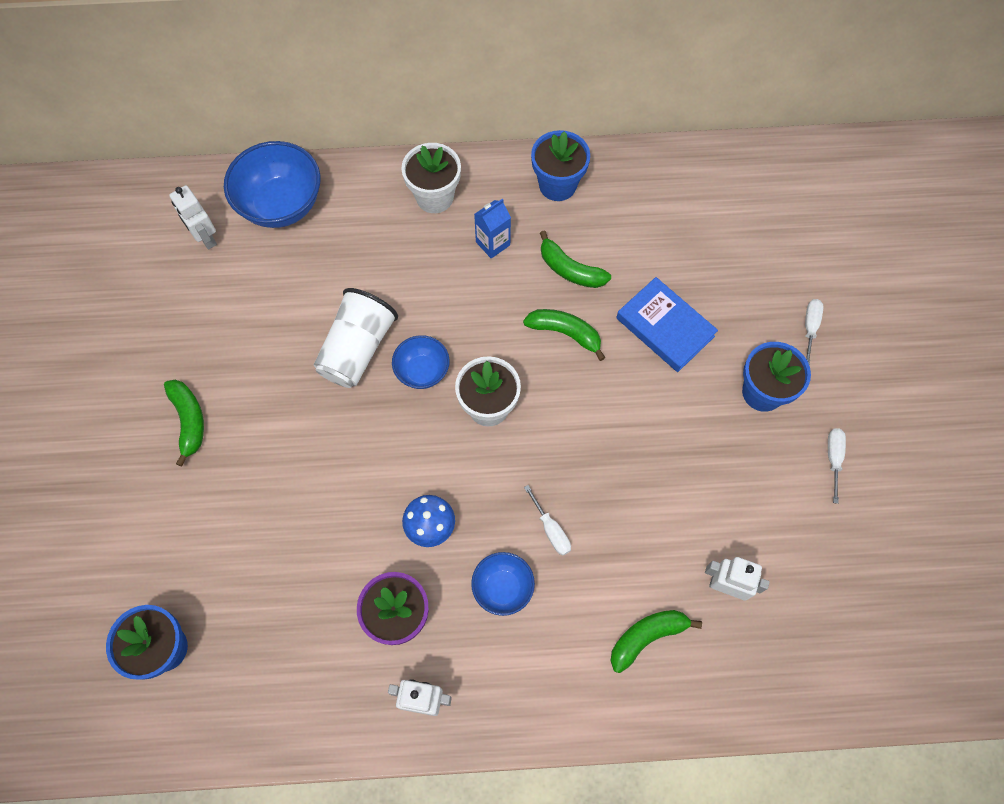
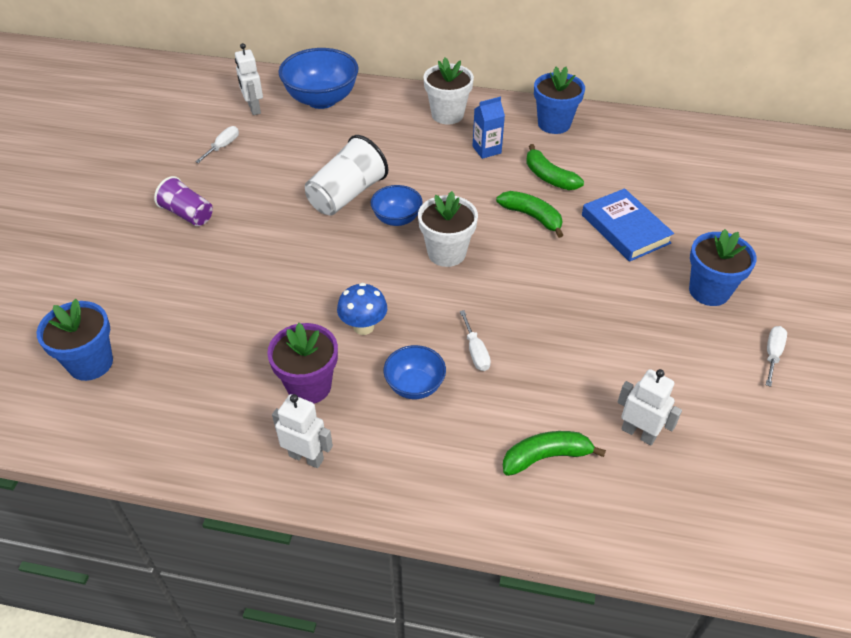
camera: 15 degrees right, 20 degrees down
(189, 421) = (187, 214): green banana -> purple cup
(810, 327) = (765, 254): white screwdriver -> white screwdriver (223, 146)

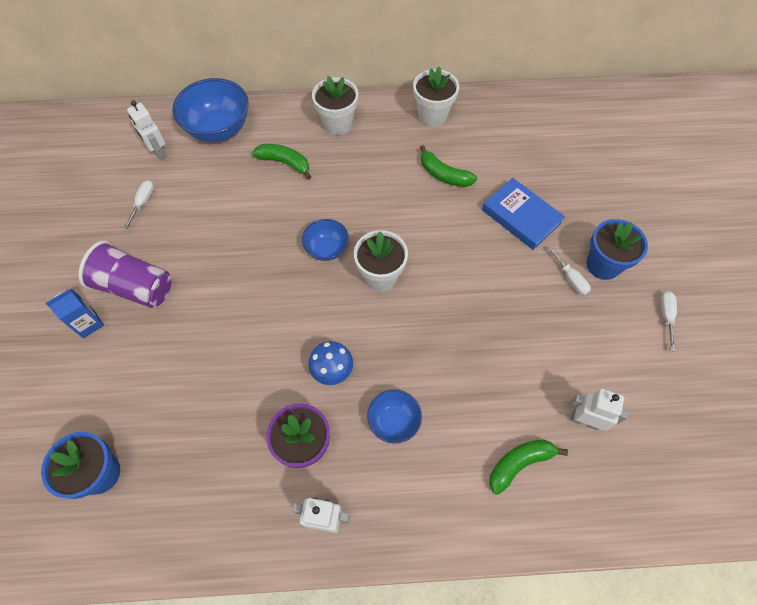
camera: 15 degrees left, 15 degrees up
(187, 214) = (135, 287): purple cup -> purple cup, size x1.53
(347, 195) = (275, 232): white cup -> none
(475, 351) = (434, 373): white screwdriver -> white screwdriver (570, 279)
(486, 150) = (383, 156): blue carton -> blue carton (88, 324)
(532, 217) = (441, 221): green banana -> green banana (285, 163)
(554, 124) = (432, 115): blue flower pot -> white flower pot

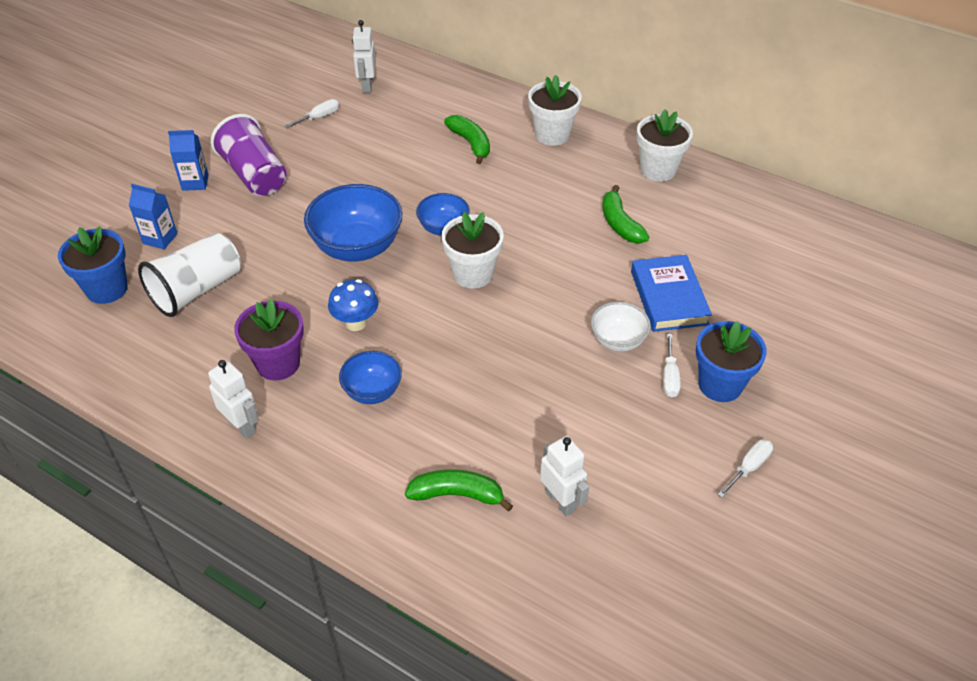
camera: 35 degrees right, 15 degrees down
(105, 396) = (160, 238): none -> blue carton
(181, 424) = (197, 290): none -> white cup
(219, 129) = (436, 91): blue bowl -> blue bowl (357, 247)
(518, 271) = (617, 340): none -> white bowl

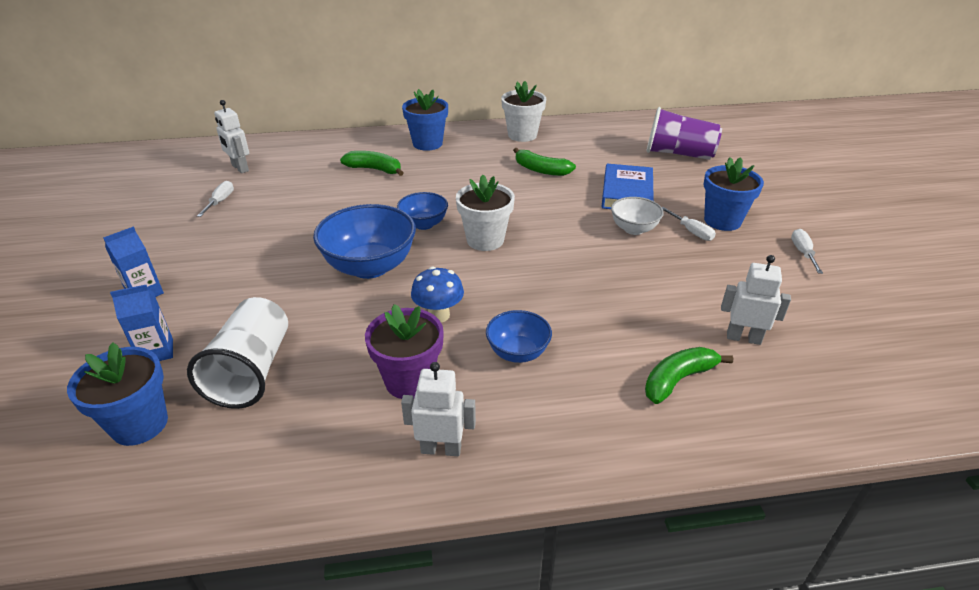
camera: 40 degrees left, 10 degrees down
(254, 175) = (205, 262): purple cup -> purple cup (678, 154)
(552, 135) = (427, 143): white flower pot -> blue flower pot
(669, 297) = (627, 193): blue book -> blue book turned 60 degrees clockwise

